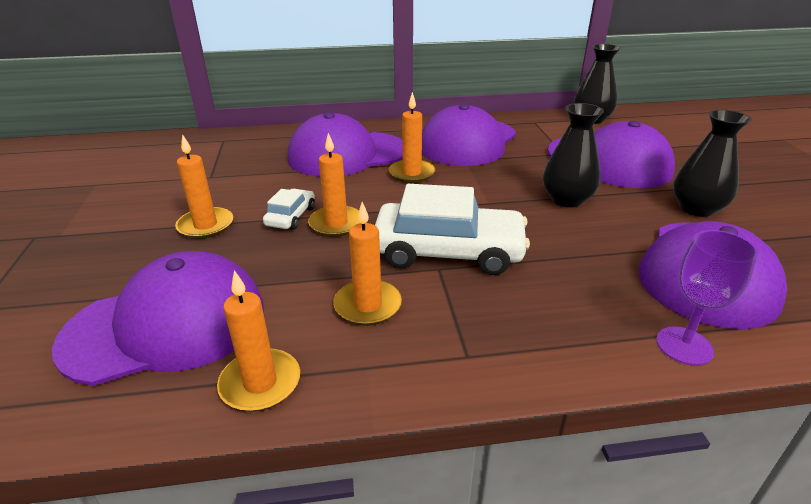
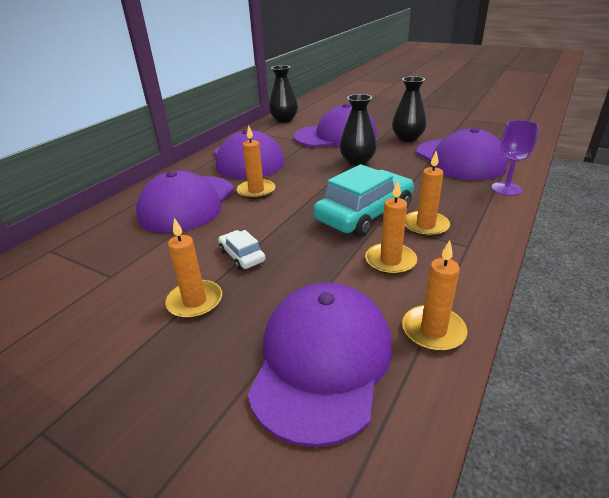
camera: 50 degrees left, 0 degrees up
(336, 224) = (279, 240): orange candle -> orange candle (425, 226)
(448, 251) = (364, 214): white car -> turquoise car

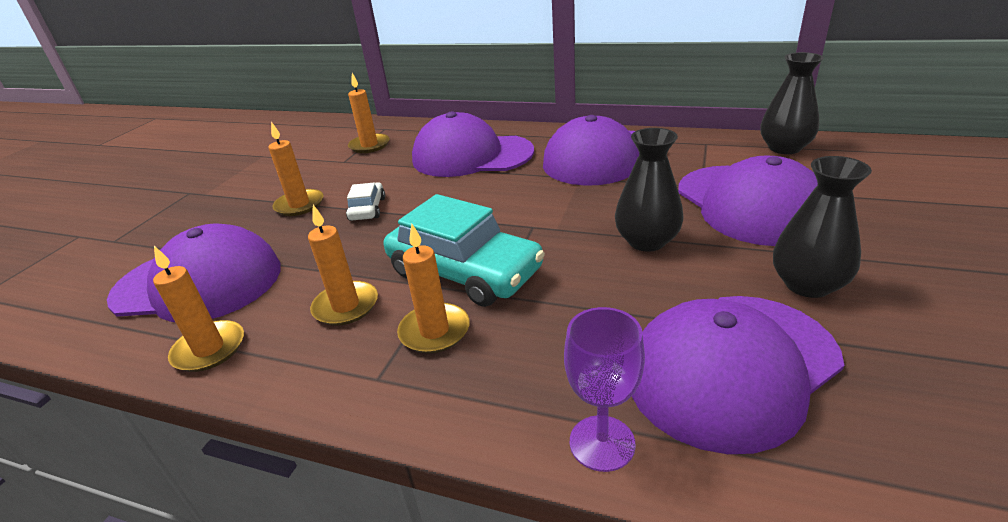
camera: 80 degrees right, 0 degrees up
(242, 256) = (367, 209): white car -> white car turned 45 degrees counterclockwise
(256, 191) = (512, 184): orange candle -> orange candle (369, 145)

